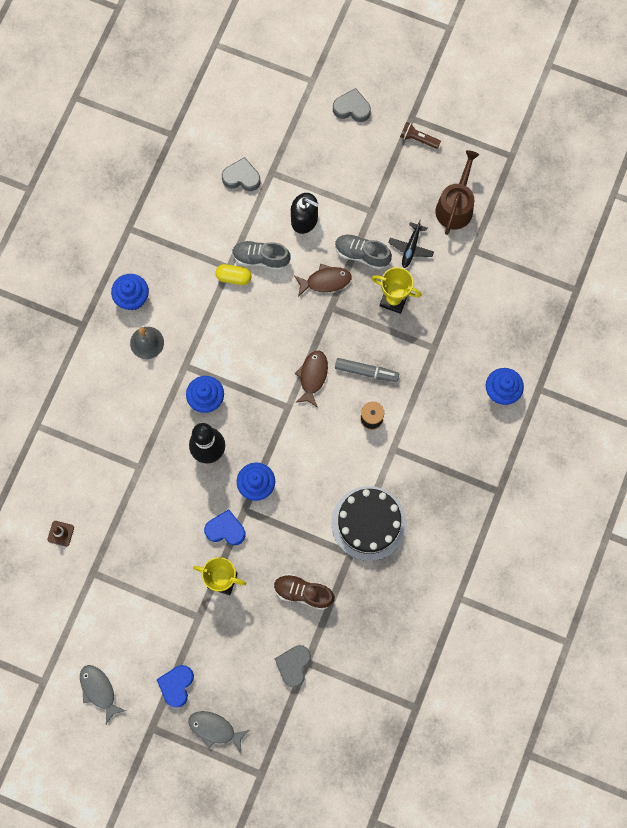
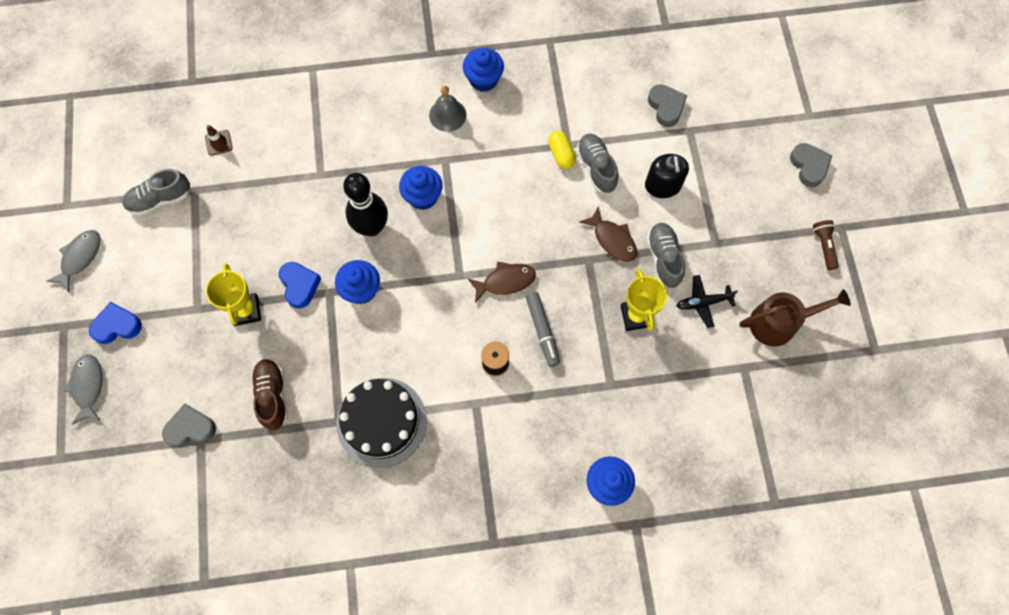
camera: 60 degrees right, 5 degrees down
(84, 603) = (160, 199): none -> grey shoe

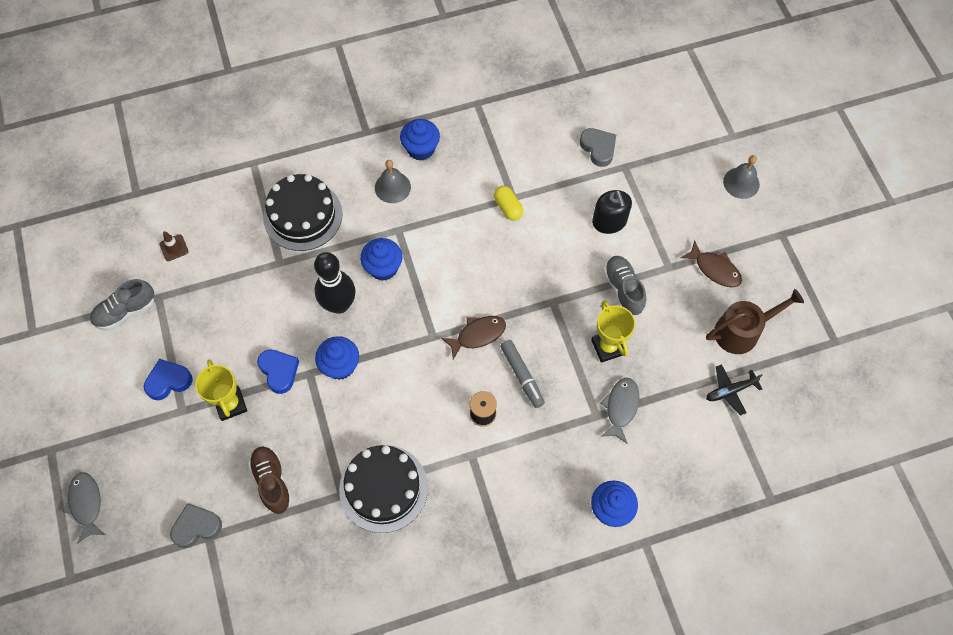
camera: 10 degrees left, 5 degrees down
(80, 258) = (55, 380): grey fish -> grey fish (621, 407)
(117, 326) = (105, 440): blue heart -> blue heart (168, 381)
(352, 130) = (303, 215): none -> black cake
(596, 168) = (543, 215): grey shoe -> none
(612, 239) = (572, 279): brown fish -> brown fish (714, 269)
(703, 302) = (668, 324): black plane -> black plane (730, 391)
(809, 166) = (741, 183): grey heart -> grey bell
(824, 246) = (769, 254): brown flashlight -> none

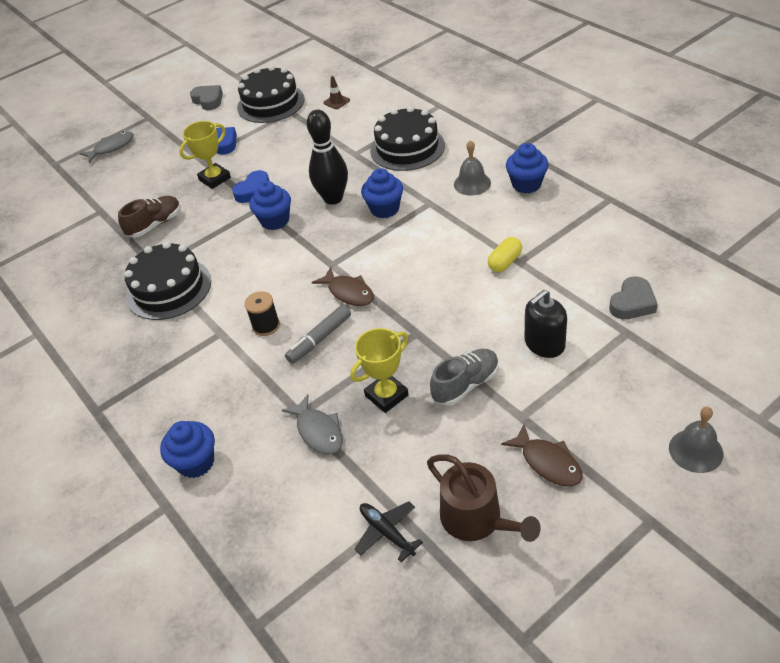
camera: 75 degrees right, 20 degrees down
(125, 311) = (271, 103): grey shoe -> black cake
(196, 527) = (107, 202): grey heart -> grey heart (208, 100)
(621, 407) = (318, 431): grey fish -> grey fish turned 60 degrees clockwise
(714, 269) = (548, 462): brown fish -> brown fish turned 60 degrees counterclockwise

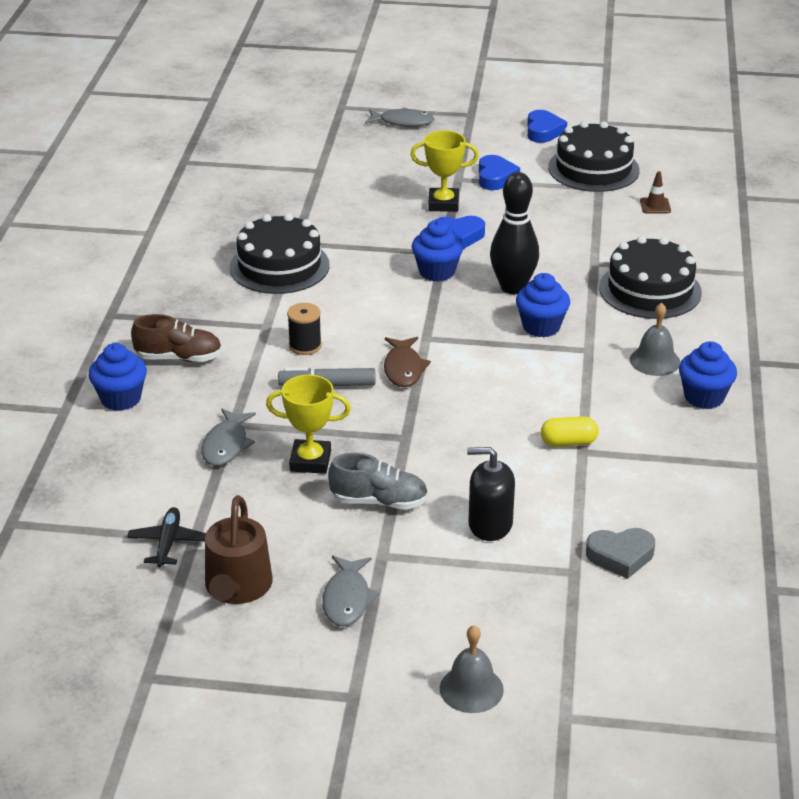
camera: 40 degrees right, 10 degrees down
(155, 225) = (342, 209): brown shoe -> brown shoe (179, 358)
(208, 100) = (543, 131): grey heart -> blue heart
(548, 462) = (347, 599): brown fish -> grey fish

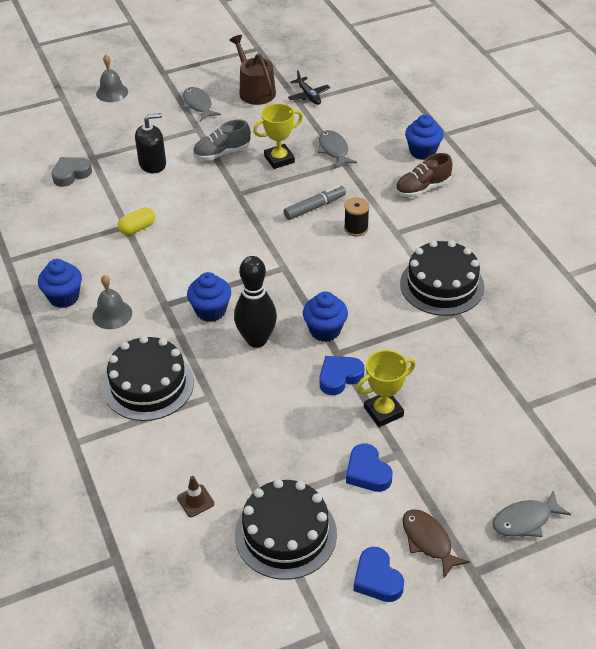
camera: 150 degrees right, 10 degrees up
(403, 368) = (278, 238): brown fish -> brown fish (428, 541)

